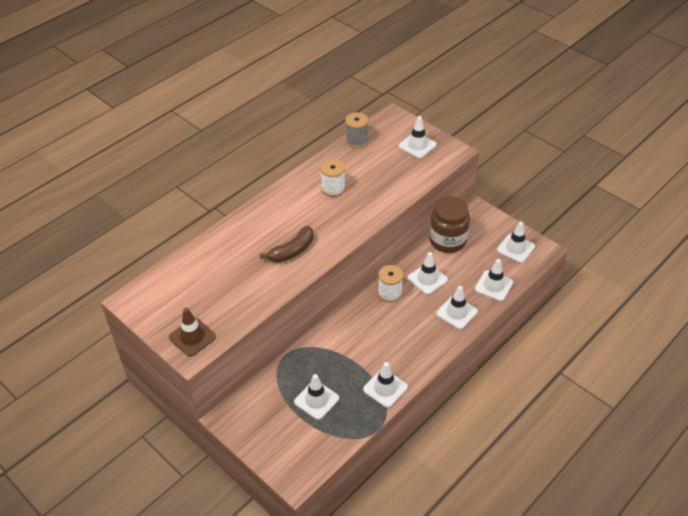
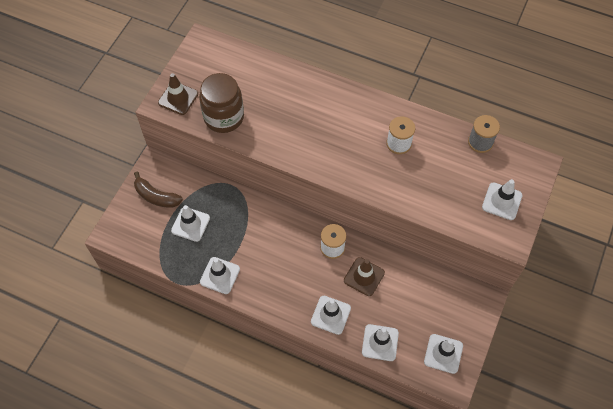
camera: 70 degrees right, 15 degrees up
(292, 251) = (301, 136): brown banana -> brown banana (156, 196)
(427, 279) = (364, 276): white traffic cone -> brown traffic cone
(447, 241) = (425, 282): brown jar -> brown jar (224, 117)

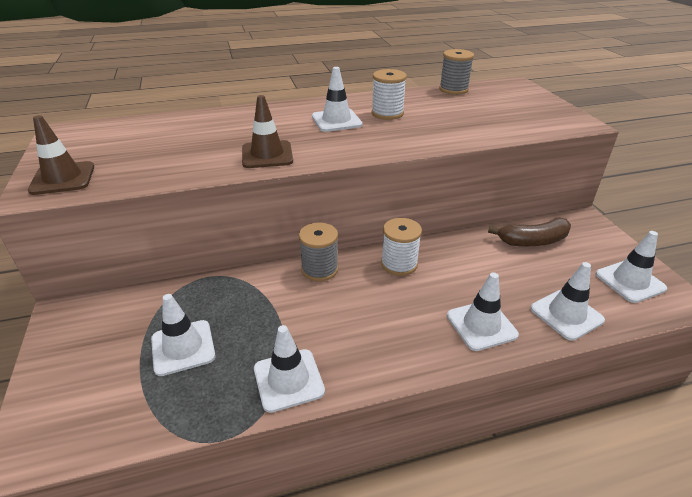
camera: 40 degrees left, 25 degrees down
(156, 196) = (95, 347): brown banana -> brown banana (533, 241)
(224, 117) = (154, 168): brown jar -> none
(288, 220) = (319, 269): none -> grey spool
(364, 276) = (464, 268): brown traffic cone -> brown traffic cone (267, 155)
(502, 201) = (529, 108): white traffic cone -> white traffic cone (336, 121)

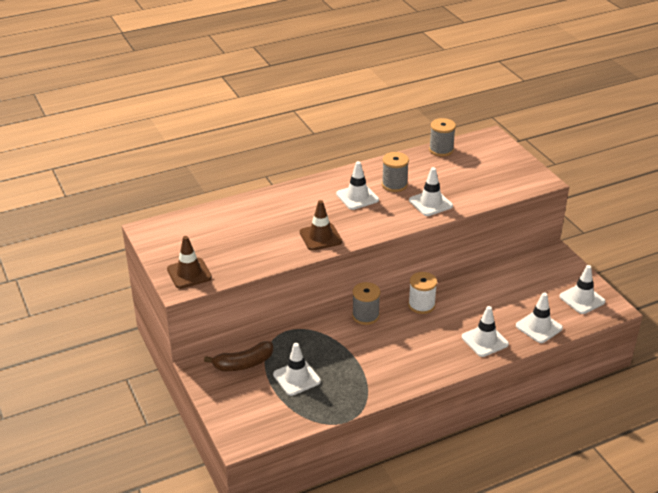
camera: 10 degrees left, 0 degrees up
(288, 380) = (372, 387): white traffic cone -> white traffic cone (430, 203)
(387, 113) = (394, 185): white spool -> grey spool
(533, 241) = (516, 275): brown banana -> brown banana (243, 364)

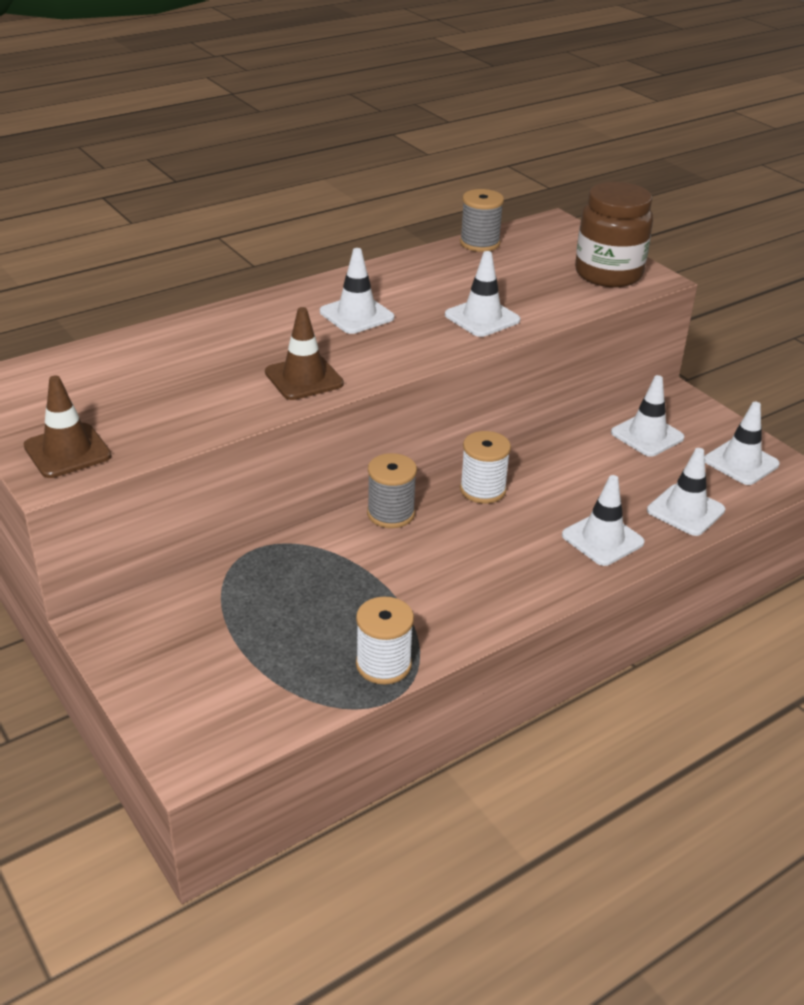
camera: 10 degrees left, 0 degrees up
(243, 364) = (183, 612): brown banana -> none
(296, 378) = (285, 629): white traffic cone -> white traffic cone (647, 435)
(346, 402) = (383, 664): none -> white spool
(394, 185) = (415, 294): grey spool -> none
(515, 176) = (608, 274): none -> brown jar

